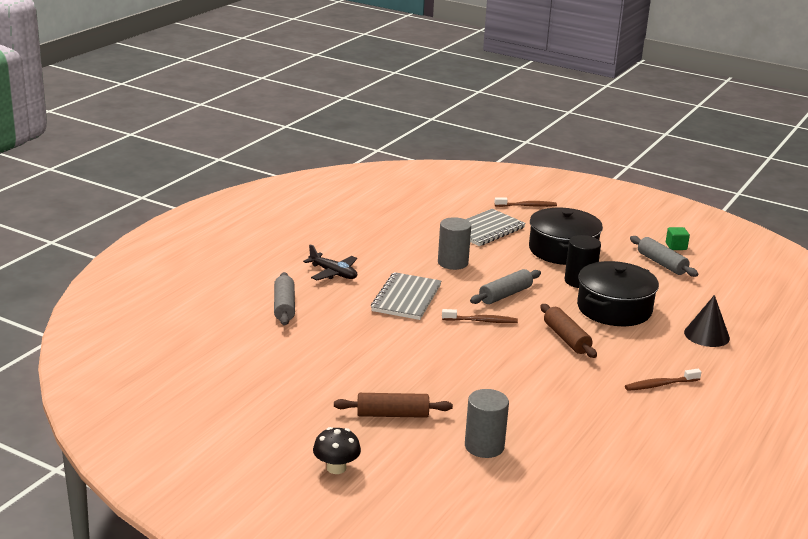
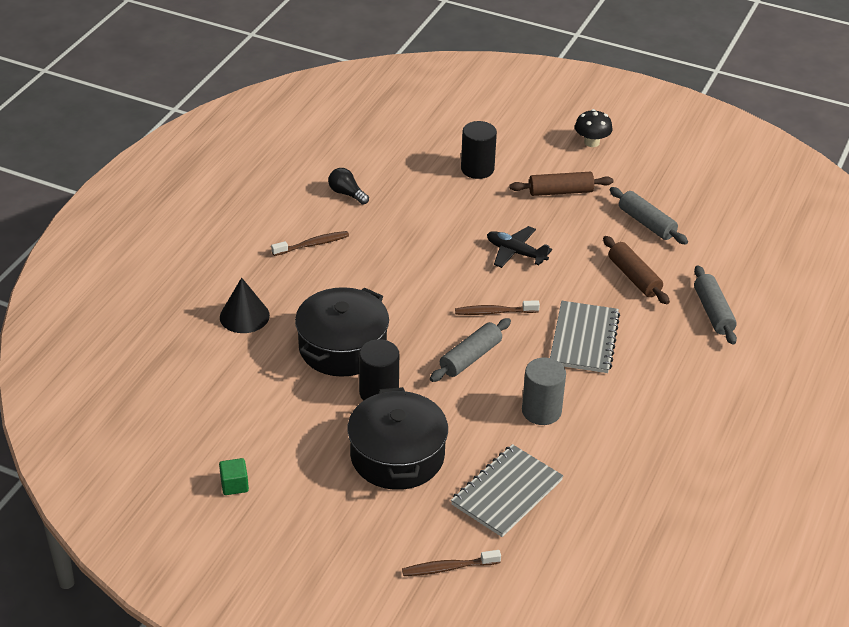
camera: 175 degrees right, 15 degrees up
(333, 273) = (682, 374): black plane -> black plane (515, 253)
(484, 446) = (477, 169): grey cylinder -> black cylinder
(566, 338) = (401, 295): brown rolling pin -> brown rolling pin (634, 277)
(634, 430) = (347, 194): none -> black light bulb
(661, 263) = (265, 442): grey rolling pin -> grey rolling pin (646, 223)

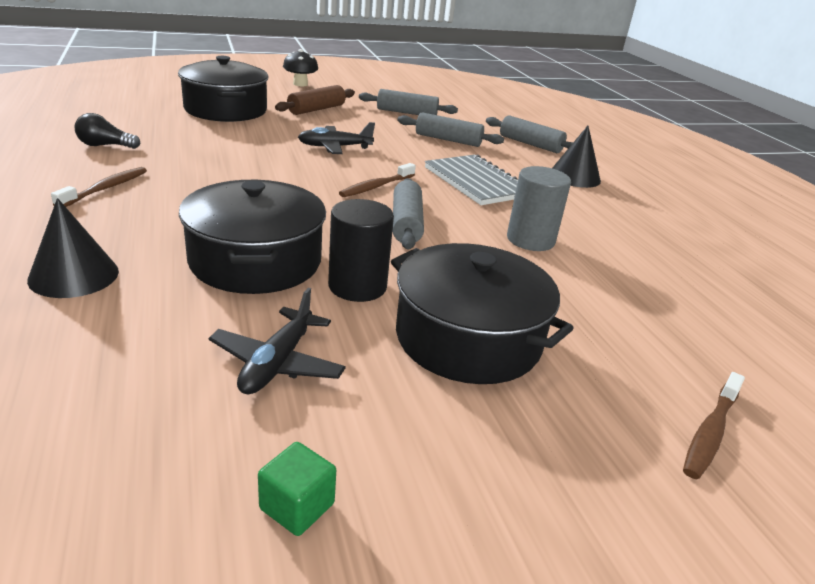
camera: 45 degrees left, 10 degrees down
(289, 419) = (277, 363): none -> black plane
(477, 169) = (225, 110): black cylinder -> black pot
(507, 492) = (620, 318): grey notebook -> none
(634, 277) = (448, 140): brown rolling pin -> grey rolling pin
(688, 368) = (574, 177): none -> black cone

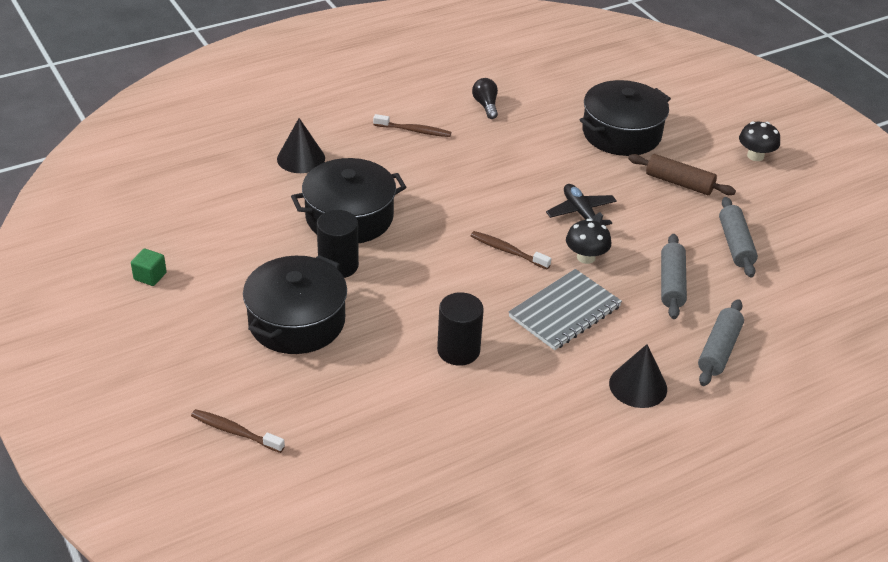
camera: 80 degrees right, 10 degrees up
(277, 363) = (246, 249): black plane -> none
(401, 159) = (586, 257): none -> black mushroom
(406, 224) = (445, 276): grey rolling pin -> none
(530, 240) = (458, 350): grey cylinder -> black cylinder

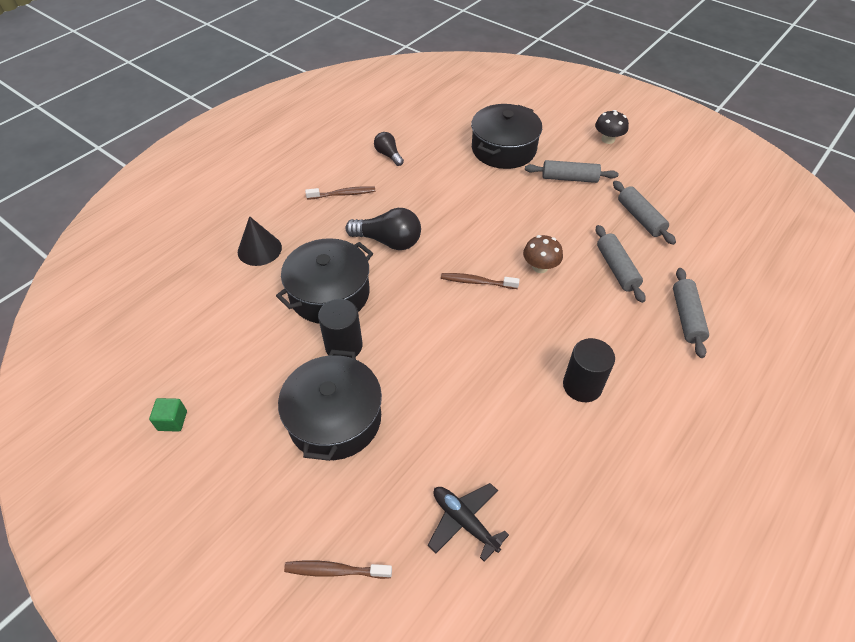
camera: 20 degrees left, 10 degrees up
(436, 188) = (388, 241): none -> black light bulb
(458, 350) = (490, 395): black cylinder -> black cylinder (582, 386)
(564, 311) = (553, 324): grey notebook -> none
(581, 213) = (514, 228): black plane -> black plane (464, 521)
(586, 257) = (540, 267): black mushroom -> brown mushroom
(638, 386) = (649, 375): black cone -> none
(679, 183) = (569, 178): brown rolling pin -> grey rolling pin

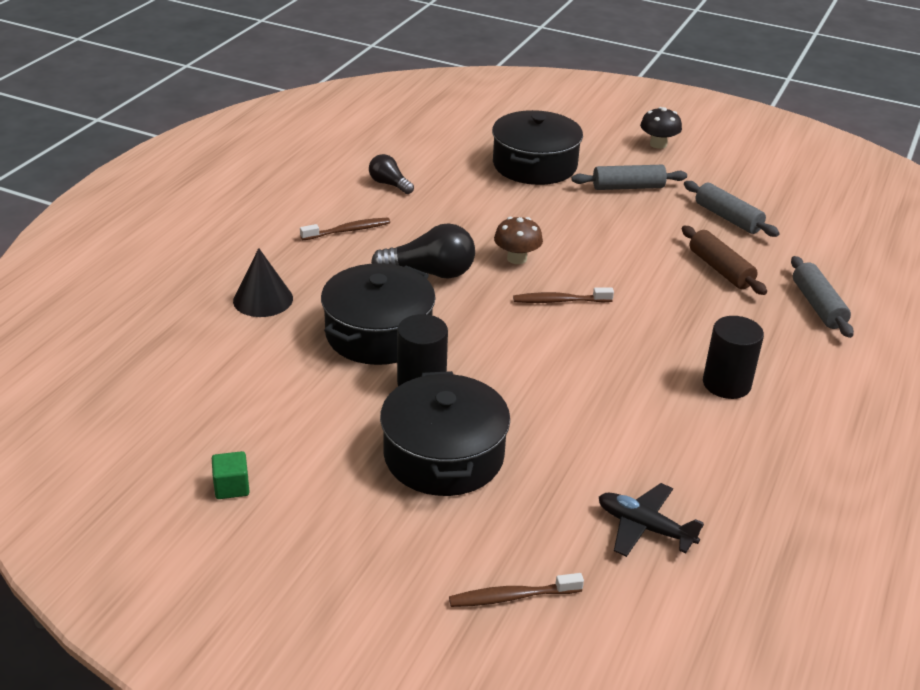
camera: 15 degrees left, 15 degrees down
(540, 267) = (630, 277): brown mushroom -> brown mushroom (517, 258)
(616, 269) = (720, 269): grey rolling pin -> brown rolling pin

